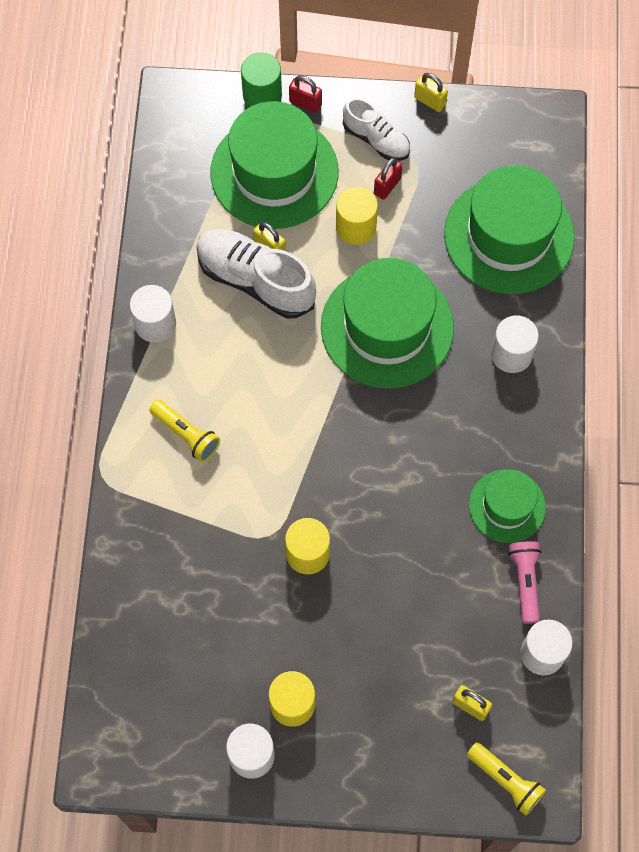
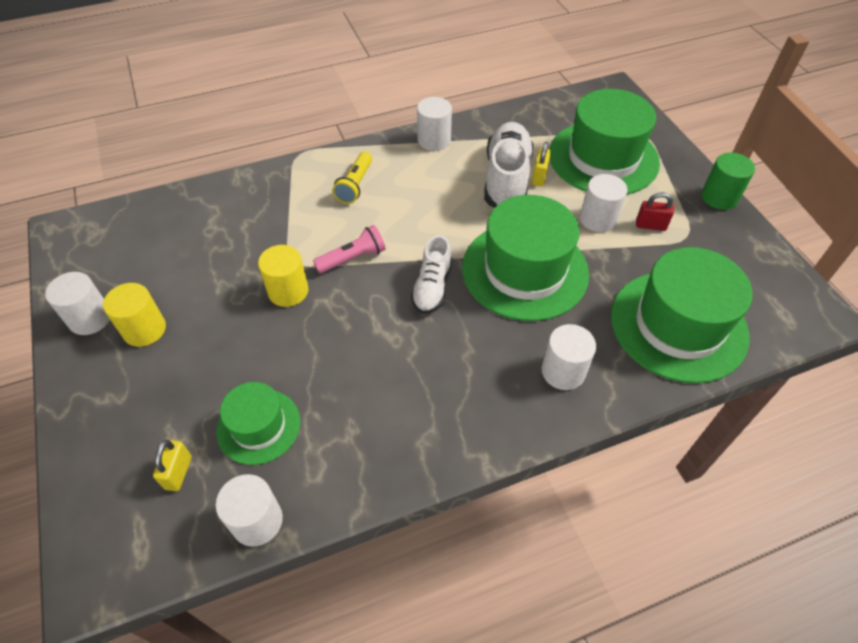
camera: 65 degrees right, 15 degrees down
(262, 95) = (659, 131): green cylinder -> green cylinder (719, 197)
(305, 103) = (675, 155): red padlock -> none
(356, 227) = (598, 219): yellow cylinder -> white cylinder
(376, 139) = (684, 204): white shoe -> white shoe (432, 287)
(430, 101) = (750, 225): yellow padlock -> none
(505, 781) = (102, 538): yellow flashlight -> none
(507, 506) = (405, 426): green hat -> green hat (258, 426)
(525, 582) = (331, 473): pink flashlight -> pink flashlight (353, 258)

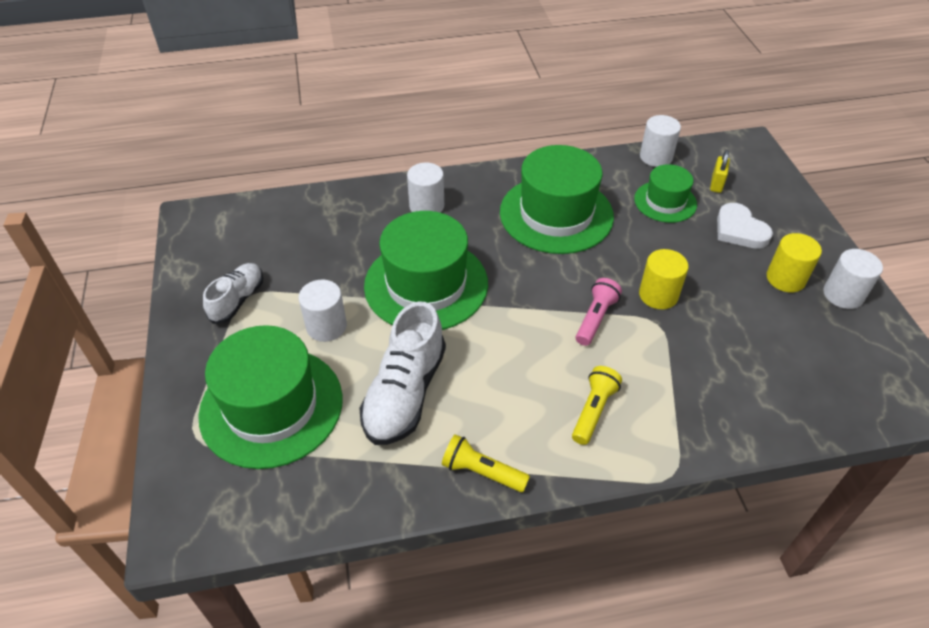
camera: 170 degrees left, 5 degrees down
(173, 392) = (739, 230): none -> white heart
(353, 258) = (595, 318): pink flashlight -> pink flashlight turned 135 degrees clockwise
(432, 287) = (519, 281): white shoe -> white shoe (237, 300)
(434, 140) = (482, 472): white cylinder -> yellow flashlight
(539, 177) = (364, 389): yellow padlock -> none
(650, 225) = (276, 312): red padlock -> none
(678, 325) = (315, 224): green hat -> green hat (556, 214)
(719, 197) = (178, 333): green cylinder -> none

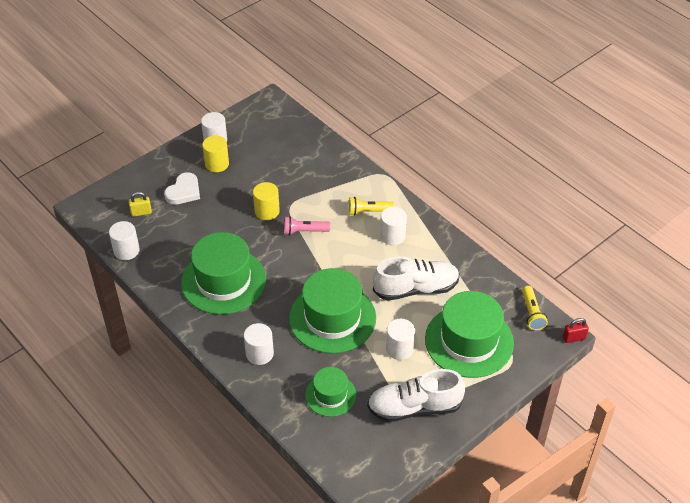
camera: 120 degrees left, 0 degrees up
(152, 549) = (573, 338): none -> red padlock
(237, 300) = (414, 407): white shoe -> white shoe, size x1.65
(482, 472) = (435, 238): yellow flashlight -> yellow flashlight (532, 313)
(523, 416) = (392, 236): none -> white cylinder
(665, 202) = (176, 232): green hat -> green hat (330, 395)

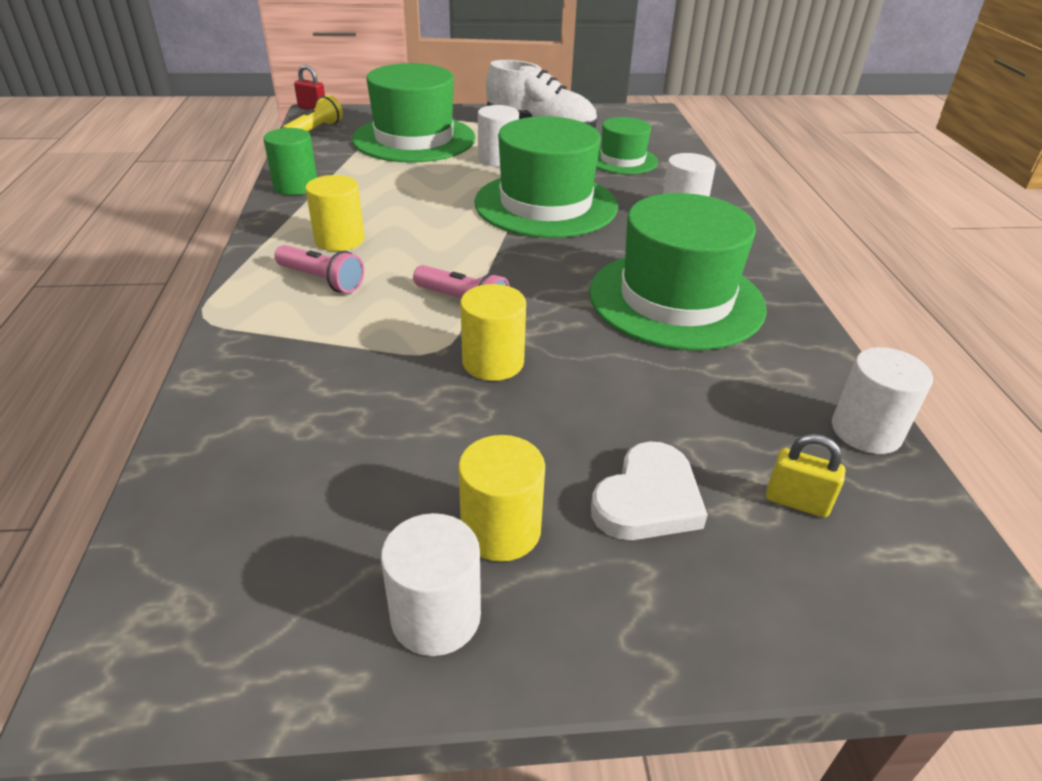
camera: 145 degrees left, 10 degrees down
(184, 191) = (648, 499): white heart -> white heart turned 150 degrees clockwise
(368, 211) = (321, 280): yellow flashlight -> pink flashlight
(392, 236) = (339, 240): white cylinder -> yellow cylinder
(416, 288) = (401, 187): white shoe -> none
(463, 258) = (295, 186): none -> green cylinder

